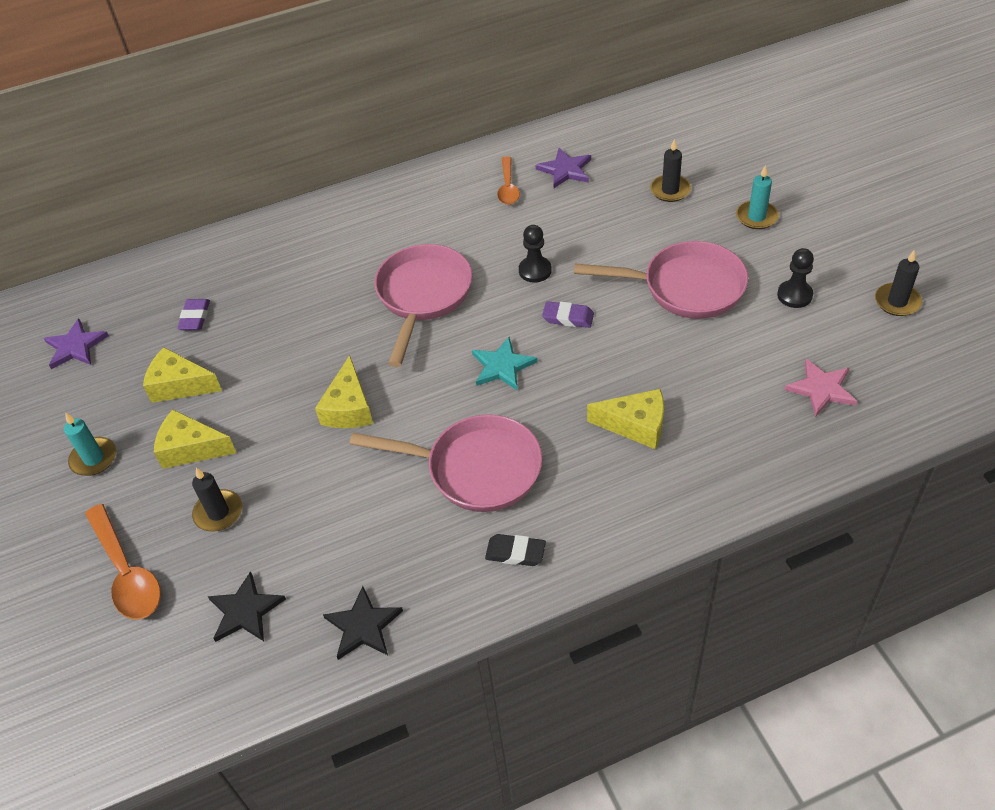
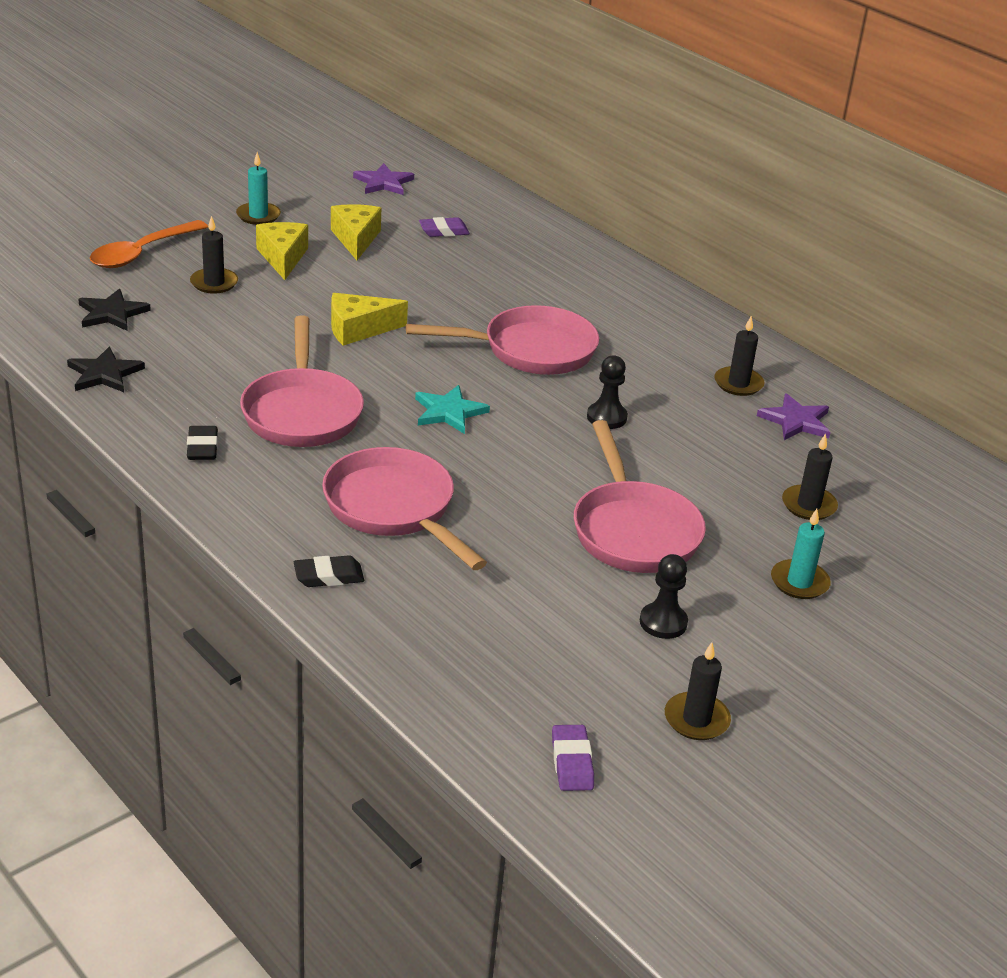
camera: 65 degrees right, 15 degrees down
(508, 187) = (738, 384): orange spoon -> black candle
(568, 318) = (541, 447): purple eraser -> purple eraser (572, 762)
(635, 425) = (394, 509): yellow cheese -> pink pan
(720, 482) = (329, 576): none -> black eraser
(821, 389) = (503, 651): pink star -> none

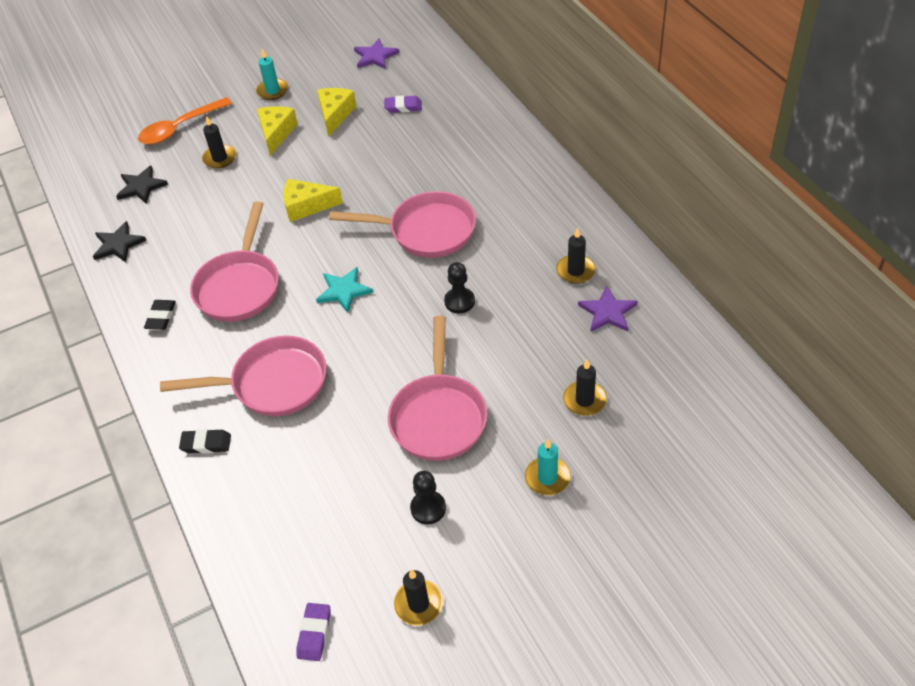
camera: 20 degrees right, 15 degrees up
(394, 509) = (272, 384): pink pan -> pink pan turned 105 degrees clockwise

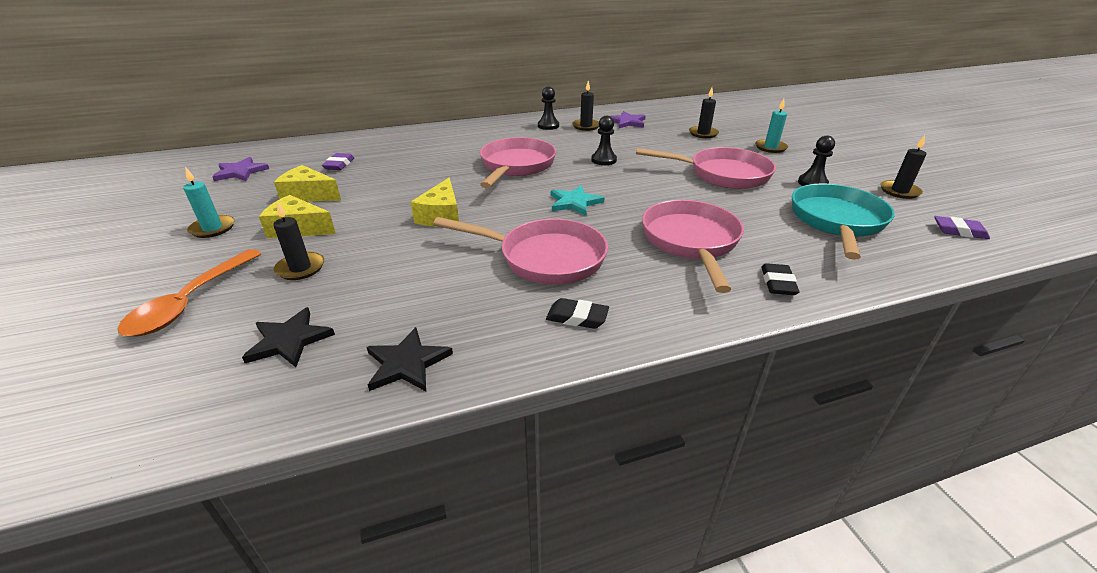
camera: 85 degrees left, 15 degrees down
(179, 128) = (190, 302): orange spoon -> orange spoon turned 45 degrees clockwise
(325, 513) = (836, 222): none -> turquoise pan
(565, 234) = (548, 126): none -> black pawn

